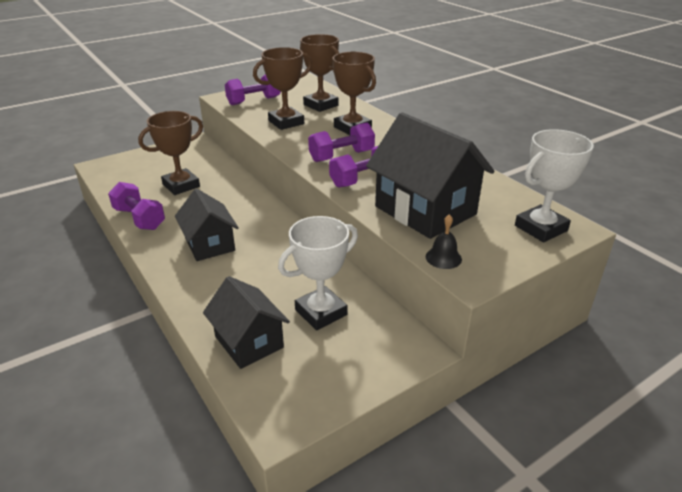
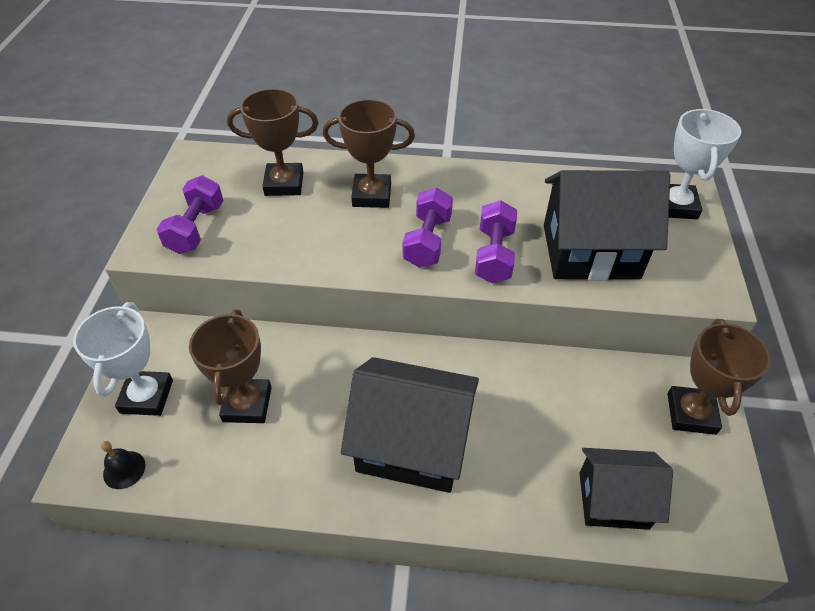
camera: 50 degrees left, 15 degrees up
(139, 219) = (284, 487): purple dumbbell -> none
(210, 244) = (412, 444): black house -> black house, size x1.60
(286, 122) = (294, 235): brown trophy -> brown trophy (691, 413)
(321, 312) = (608, 416): white trophy -> white trophy (147, 396)
(443, 258) = (676, 290): black bell -> black bell (124, 469)

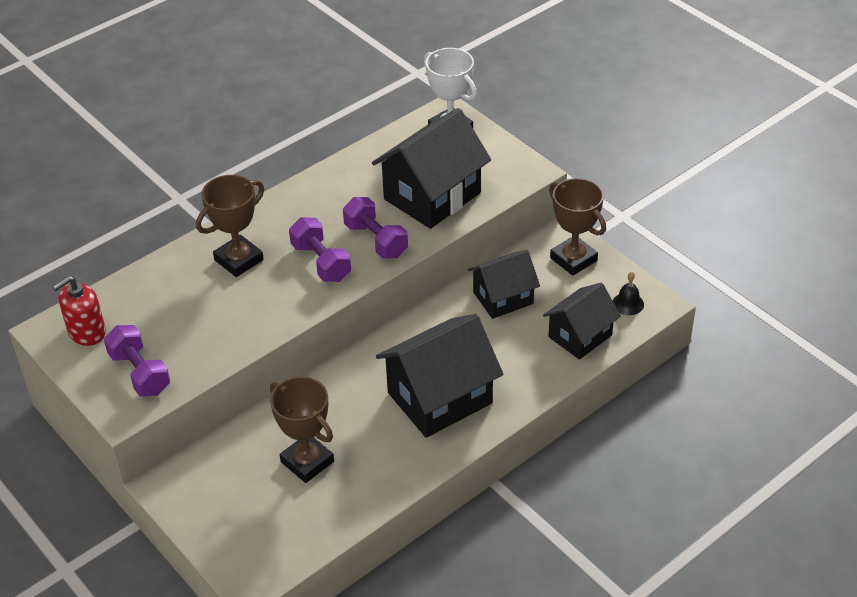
camera: 45 degrees left, 5 degrees down
(124, 469) = (280, 556): black bell -> black bell (628, 303)
(147, 396) = (230, 514): white trophy -> none
(210, 174) = (87, 332): none -> red soap dispenser
(284, 184) = (159, 298): brown trophy -> none
(577, 396) = (503, 298): none -> black house

